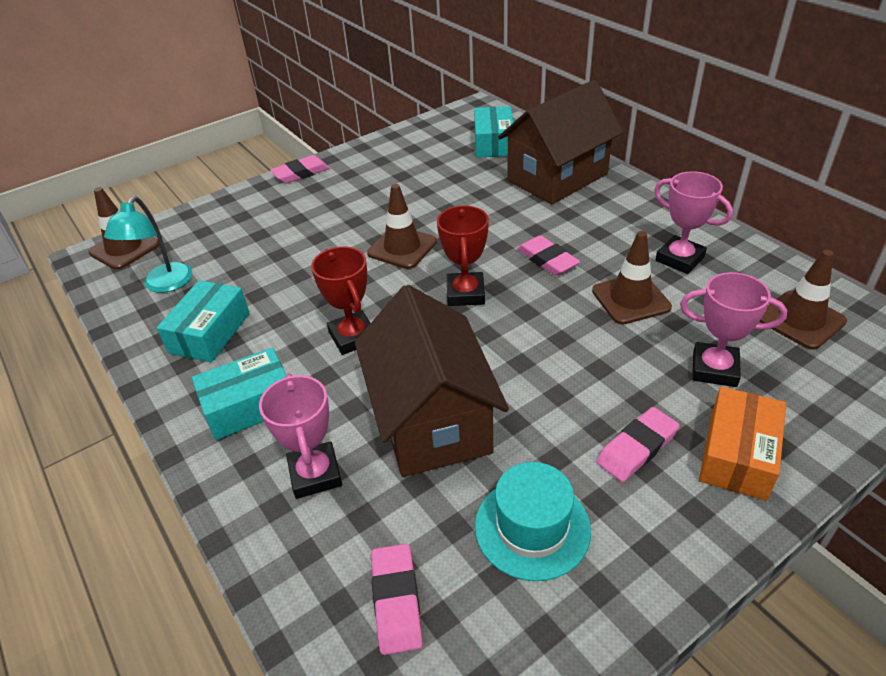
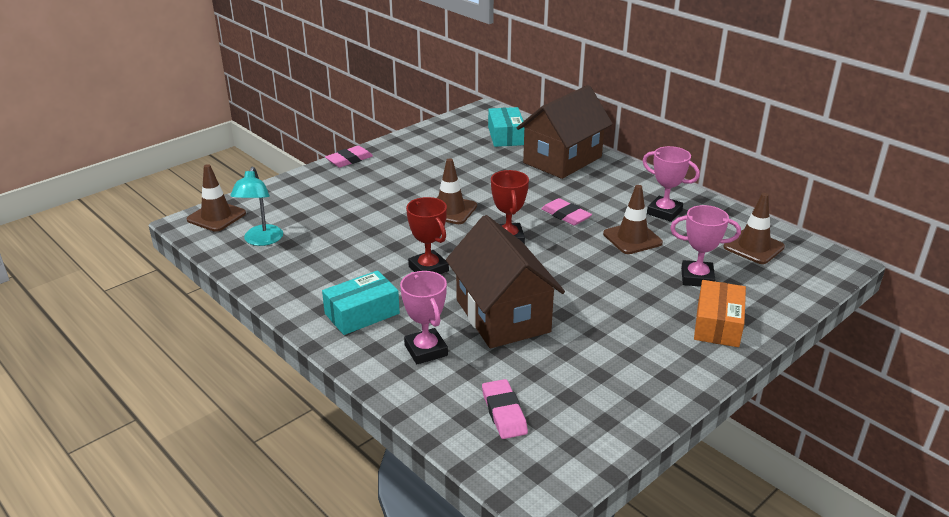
camera: 10 degrees left, 10 degrees down
(210, 333) = (313, 270): turquoise box -> none
(532, 527) = (587, 370): turquoise hat -> none
(637, 448) = (650, 324): pink eraser -> none

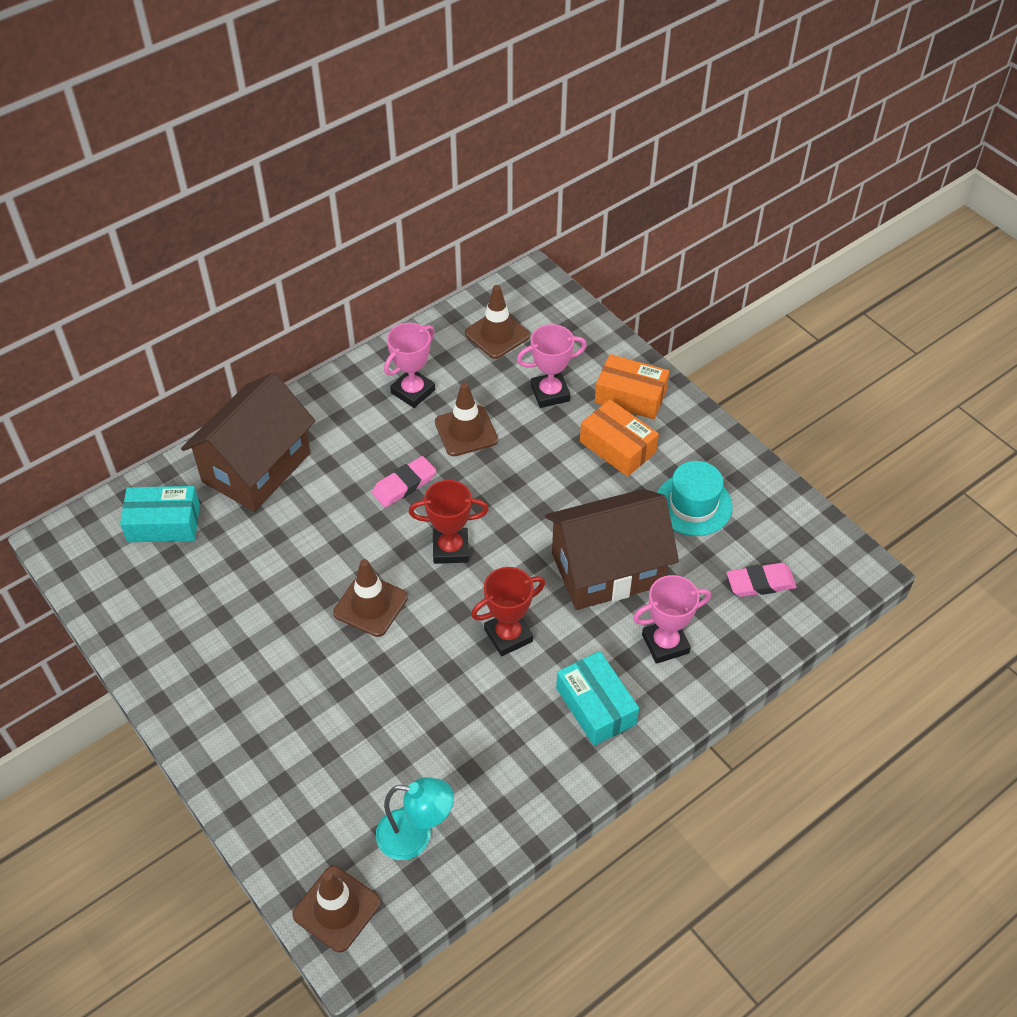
camera: 85 degrees left, 20 degrees up
(349, 160) = (189, 731): pink eraser -> none
(562, 160) = (256, 467): brown house -> brown house turned 75 degrees clockwise
(592, 366) = (693, 505): none -> turquoise hat
(648, 318) = (617, 447): none -> orange box
(697, 278) = (550, 393): pink trophy -> pink trophy turned 60 degrees clockwise

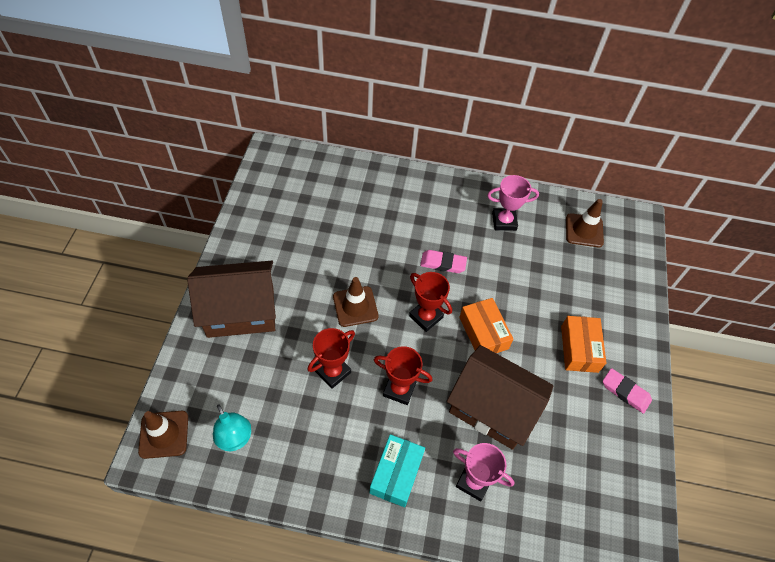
camera: 45 degrees right, 5 degrees up
(164, 523) = (317, 182): turquoise box -> none
(256, 467) = (386, 192): brown house -> brown house (241, 312)
(427, 683) = (333, 372): none -> red trophy
(466, 431) = (506, 265): brown traffic cone -> none
(550, 393) = (576, 286): pink trophy -> none
(630, 396) = (621, 328): orange box -> orange box (483, 333)
(693, 505) = (585, 422): turquoise hat -> none
(760, 583) = (571, 507): pink eraser -> pink eraser (625, 392)

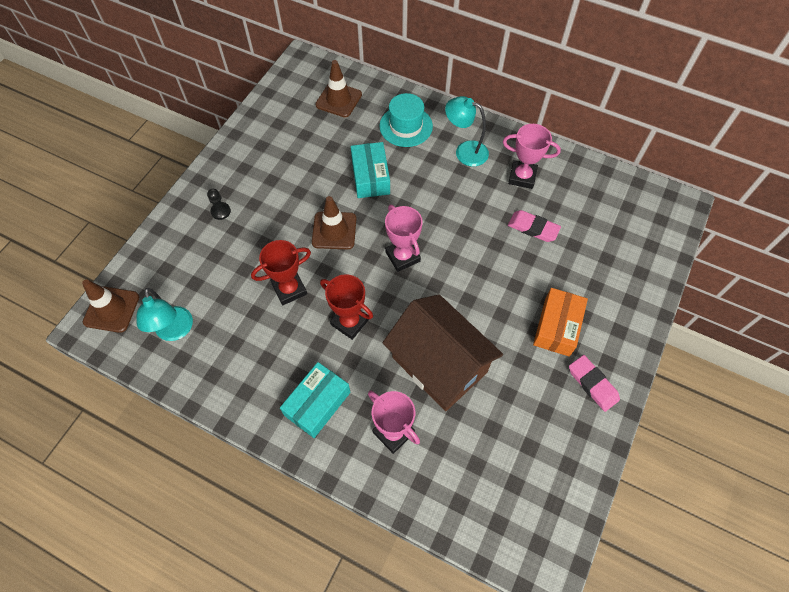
camera: 20 degrees right, 5 degrees up
(241, 312) = (221, 211): brown house -> black pawn
(371, 249) = (370, 177): none -> turquoise box
(387, 195) = (406, 126): none -> turquoise hat
(426, 317) = (402, 256): red trophy -> pink trophy
(443, 263) = (440, 207): pink eraser -> pink eraser (533, 228)
(447, 208) = (465, 151): none -> turquoise lamp
(483, 333) = (457, 286): orange box -> none
(584, 230) = (609, 204): brown traffic cone -> brown traffic cone (338, 100)

